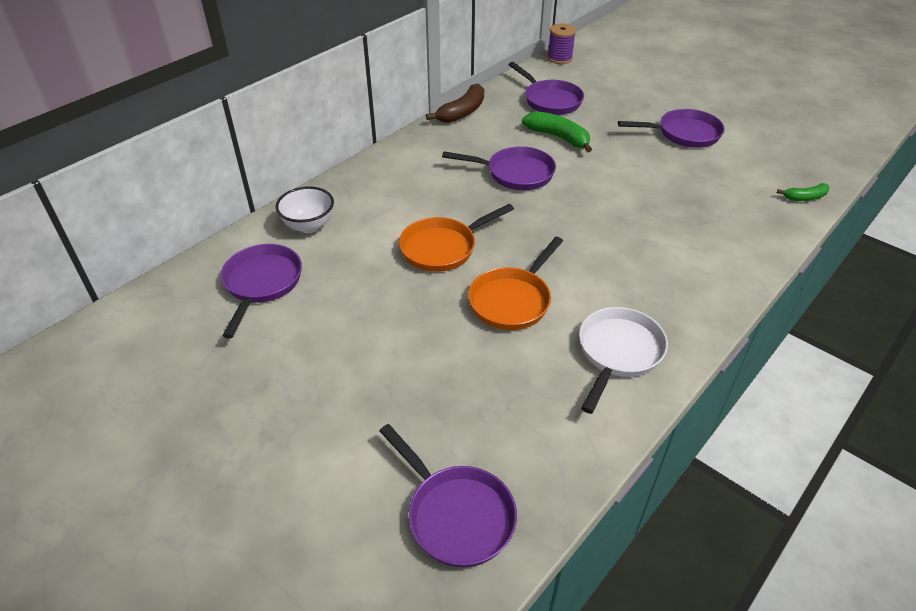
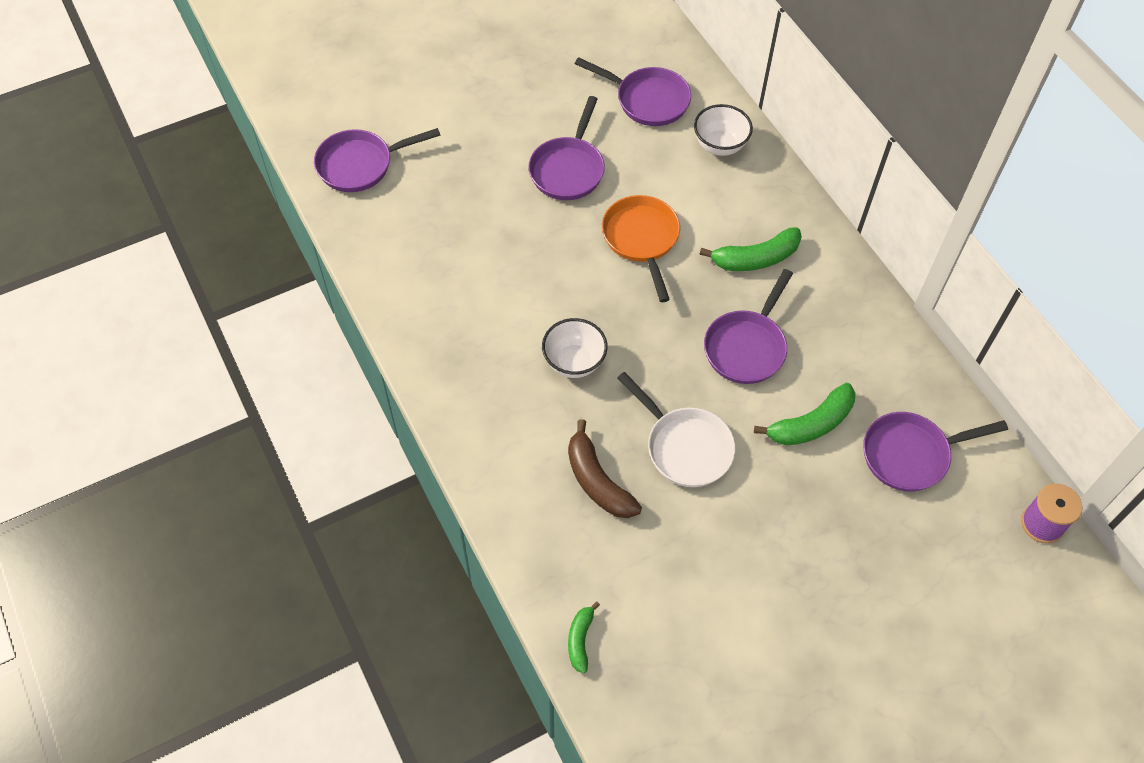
camera: 110 degrees right, 15 degrees up
(428, 184) = (755, 258): none -> green banana
(462, 112) = (906, 340): brown banana -> brown banana (597, 481)
(512, 300) = (544, 269): orange pan -> none
(596, 255) = (574, 362): none -> white bowl
(618, 353) = (444, 321): white pan -> white pan (685, 447)
(684, 134) = (771, 582): purple pan -> purple pan (568, 169)

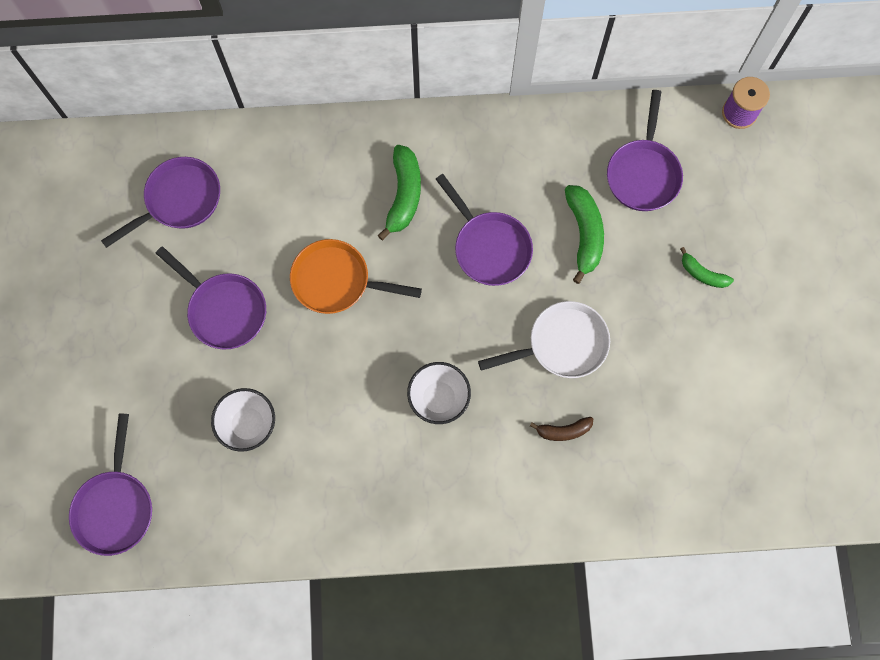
camera: 65 degrees left, 15 degrees up
(580, 640) = (698, 508): green banana -> green banana (702, 274)
(597, 481) = (563, 431): brown banana -> brown banana, size x0.59
(720, 145) = (266, 163): white bowl -> white bowl (248, 424)

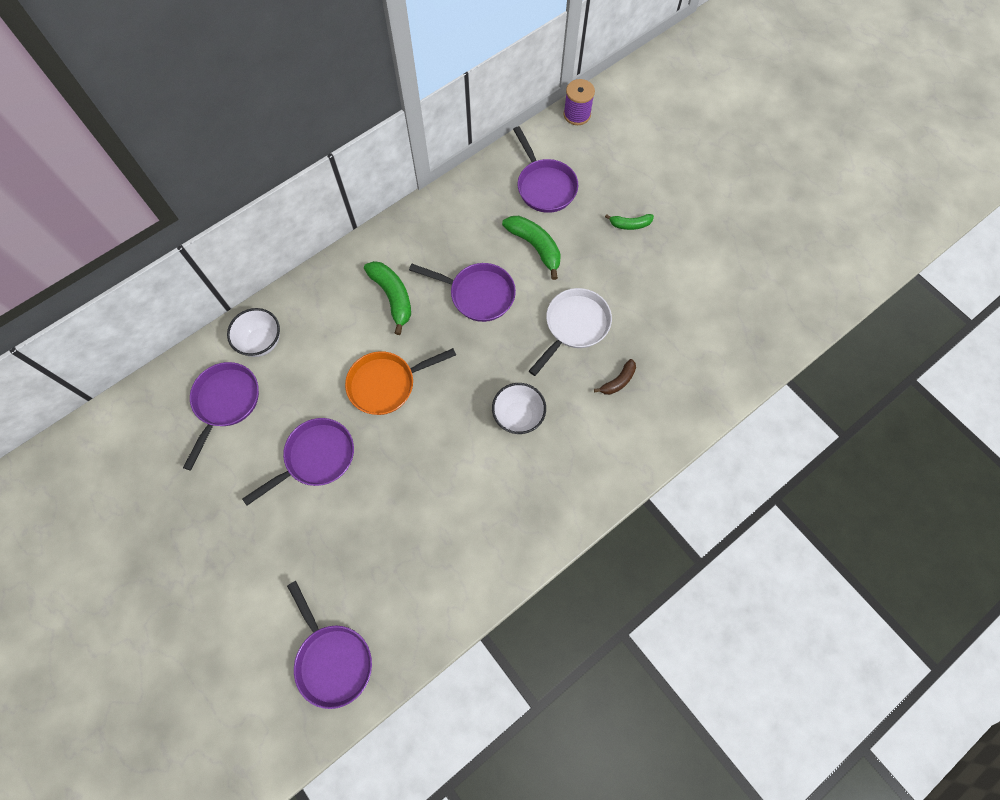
camera: 35 degrees left, 5 degrees down
(224, 310) = (316, 458): purple pan -> purple pan turned 45 degrees counterclockwise
(248, 424) = (393, 527): white bowl -> white bowl (261, 342)

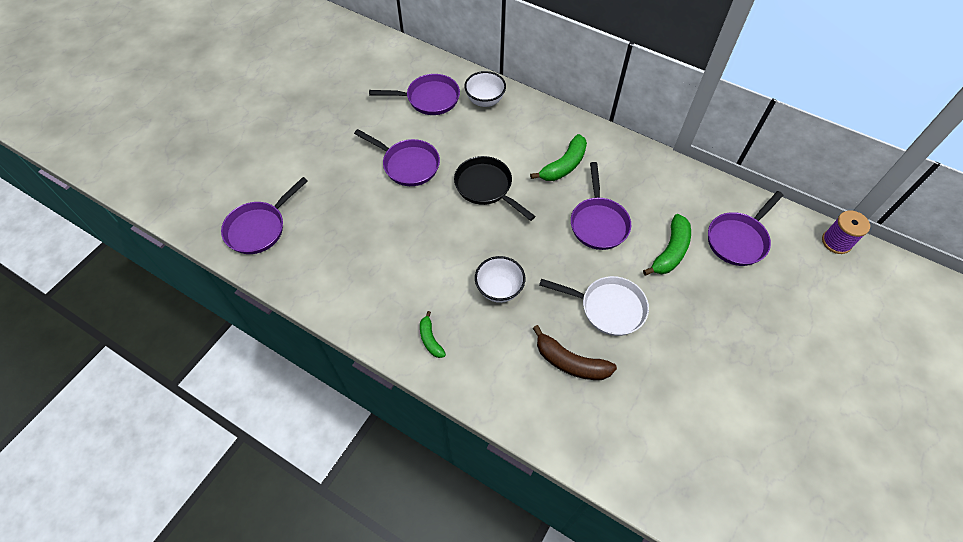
camera: 70 degrees right, 10 degrees down
(386, 384) = (486, 187): orange pan -> black pan
(618, 381) = (570, 362): brown banana -> brown banana, size x1.70
(630, 224) = (744, 325): green banana -> green banana (430, 339)

